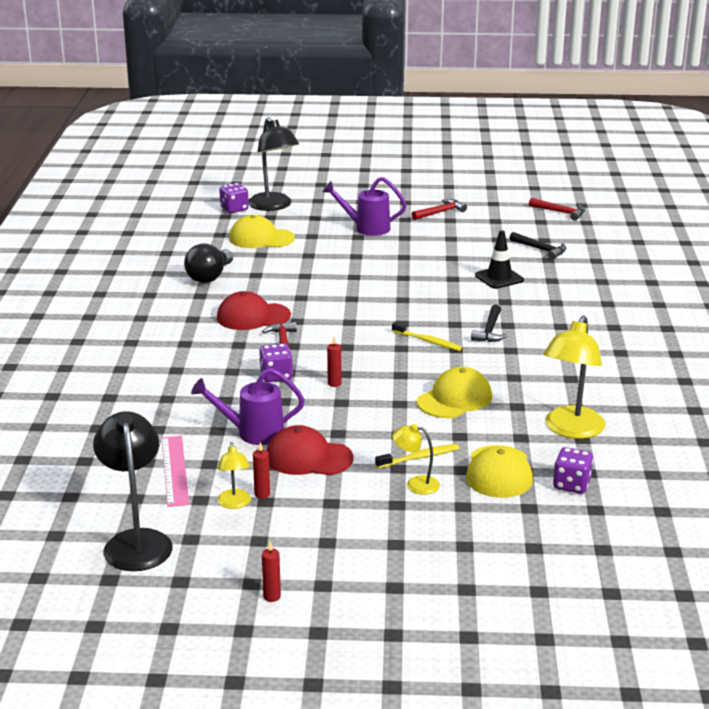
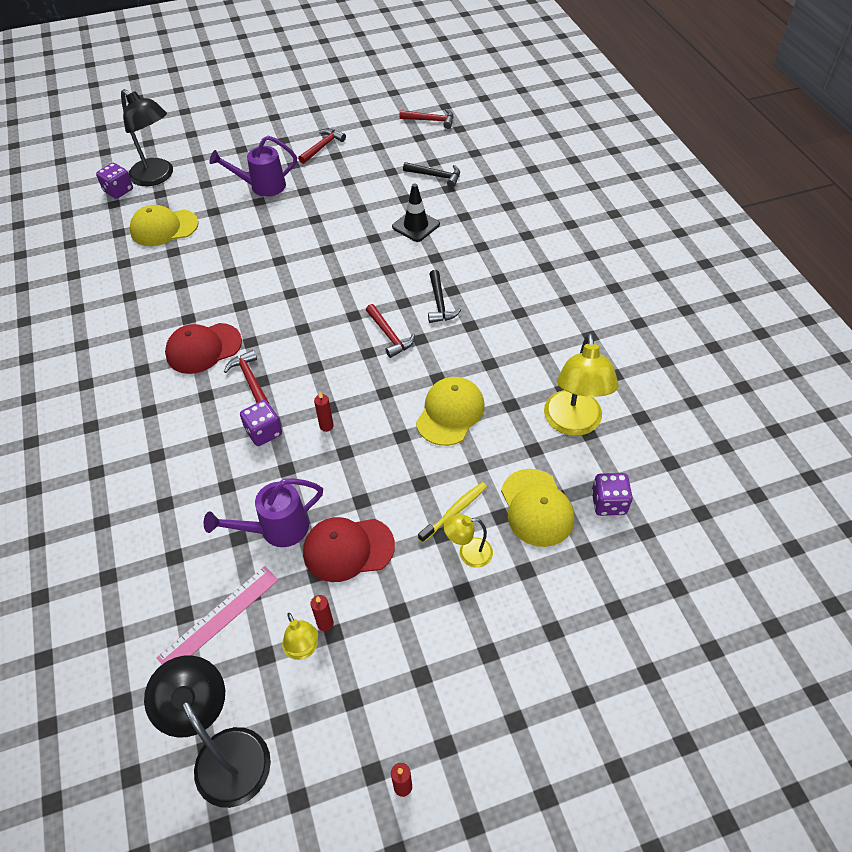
camera: 20 degrees left, 25 degrees up
(175, 470) = (219, 618): pink ruler -> pink ruler turned 75 degrees clockwise
(209, 277) = (134, 300): black light bulb -> none
(428, 341) = (389, 335): yellow toothbrush -> red hammer

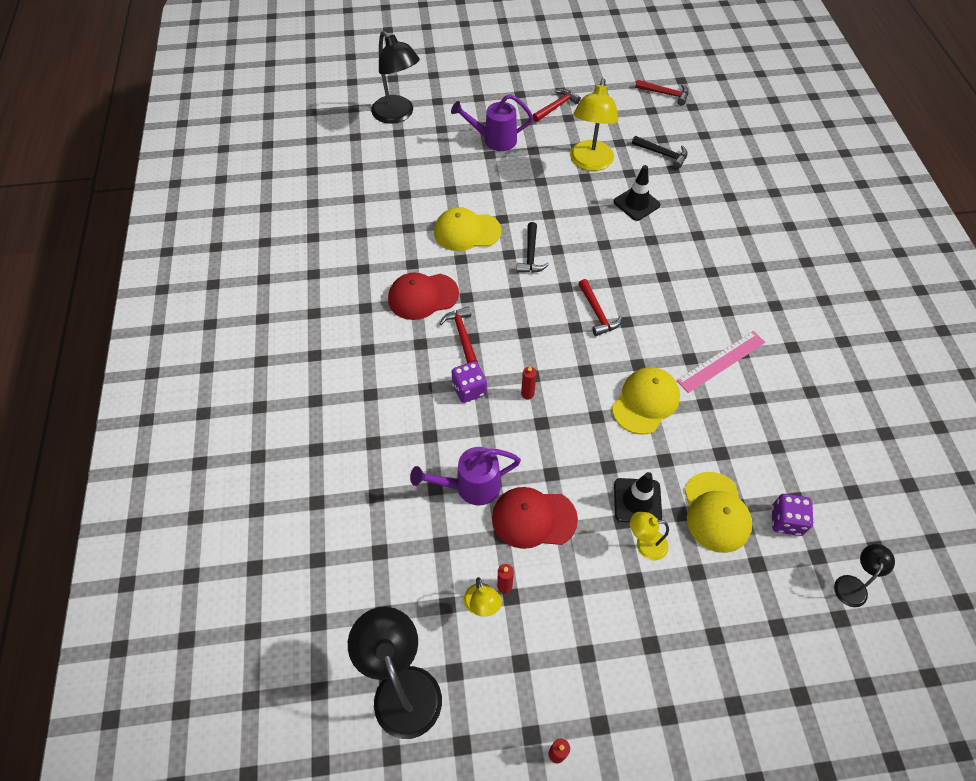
camera: 10 degrees right, 5 degrees up
(118, 191) = (361, 124): purple dice -> none
(164, 228) = (399, 168): yellow cap -> yellow cap (467, 231)
(219, 618) = (410, 561): pink ruler -> pink ruler (721, 361)
(439, 303) = (649, 288): black hammer -> black hammer (531, 255)
(454, 511) = (637, 501): yellow toothbrush -> black traffic cone
(573, 424) = (763, 434): yellow lamp -> yellow lamp (590, 163)
(683, 552) = (852, 584): none -> black lamp

